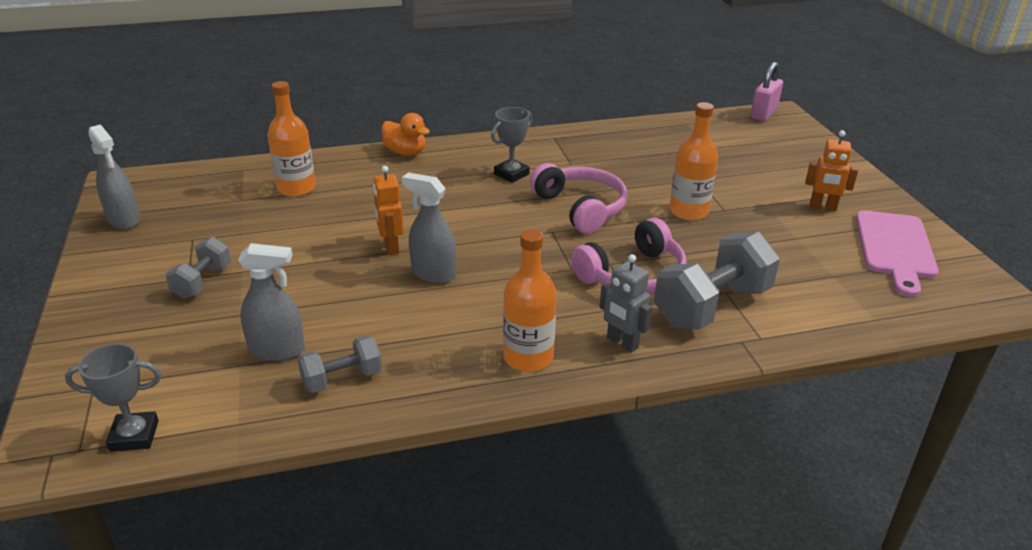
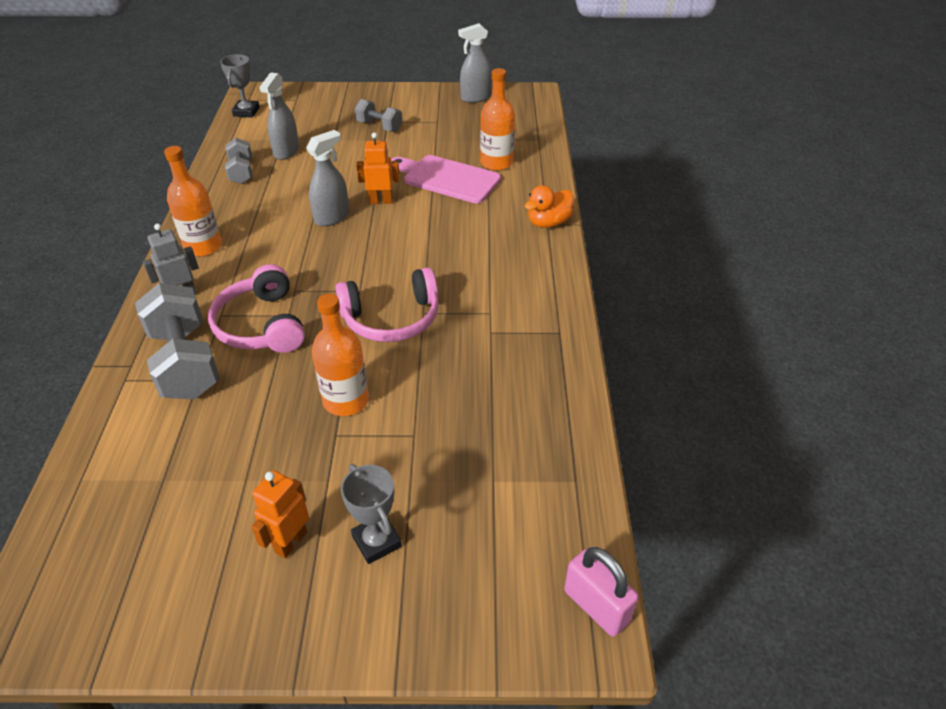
camera: 105 degrees right, 10 degrees up
(511, 174) = (480, 284): grey trophy -> grey trophy (376, 541)
(895, 248) = (166, 575): pink cutting board -> pink cutting board (447, 178)

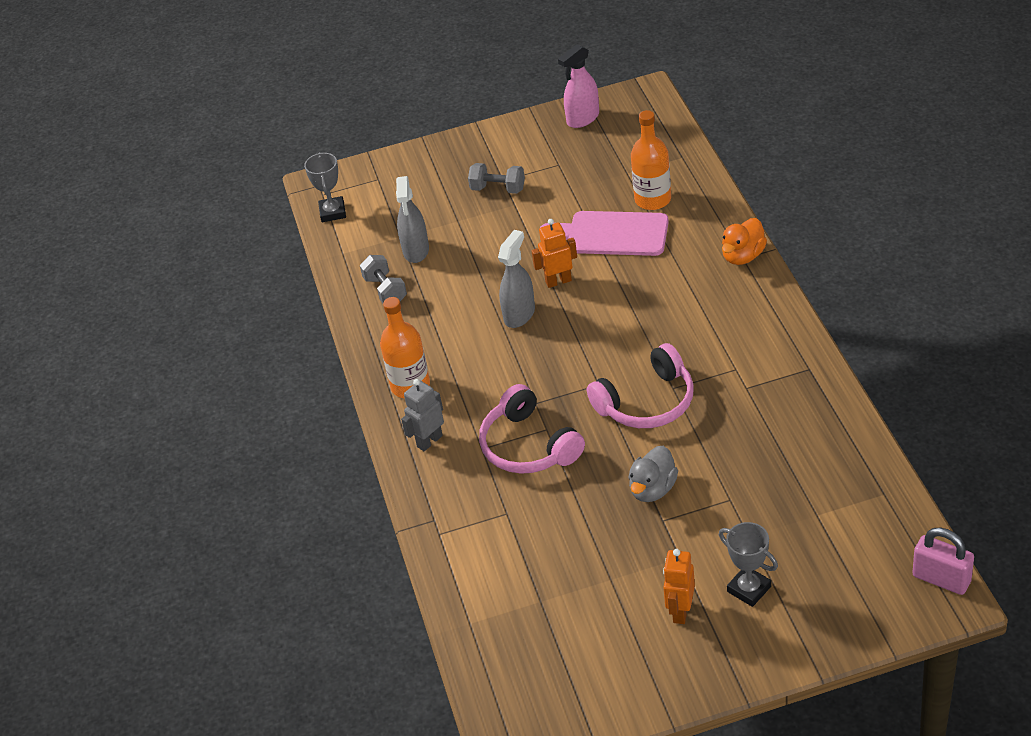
camera: 10 degrees left, 0 degrees up
(185, 362) = (483, 501): grey dumbbell -> none
(346, 400) = (653, 489): orange bottle -> grey duck
(475, 97) = (583, 118): grey spray bottle -> pink spray bottle

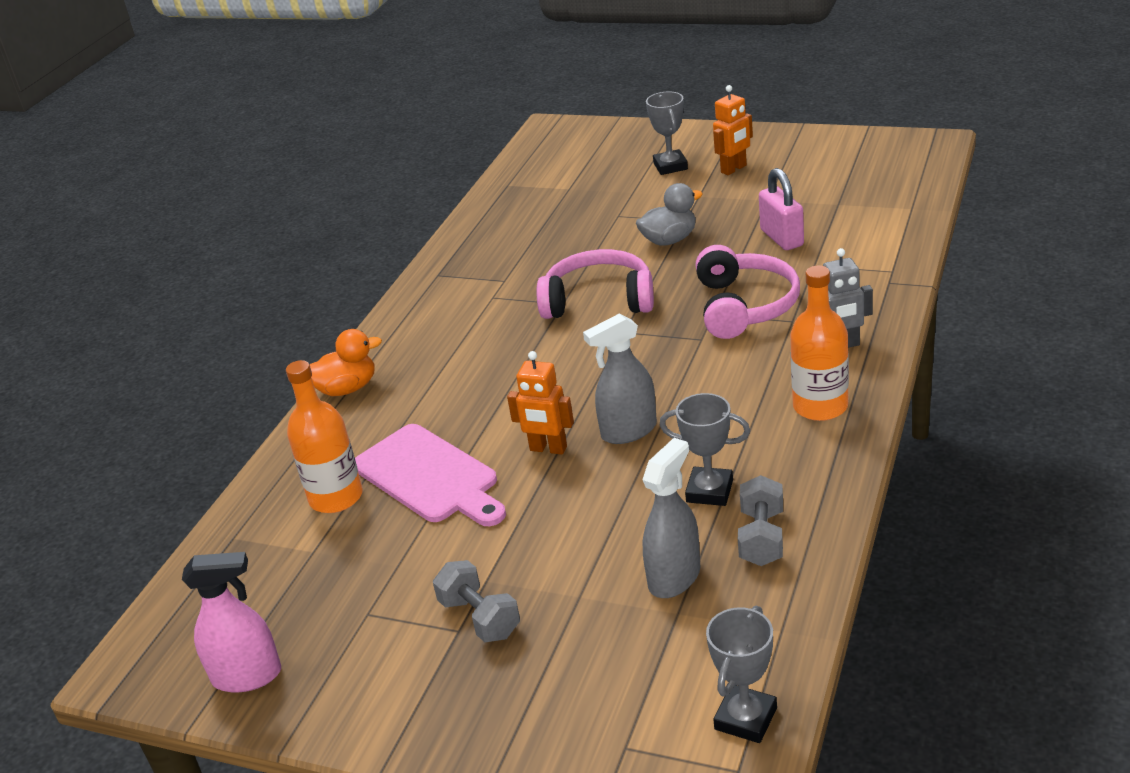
camera: 145 degrees left, 10 degrees down
(436, 301) = (709, 491): none -> grey trophy
(941, 579) = (540, 137): pink padlock -> pink padlock (782, 238)

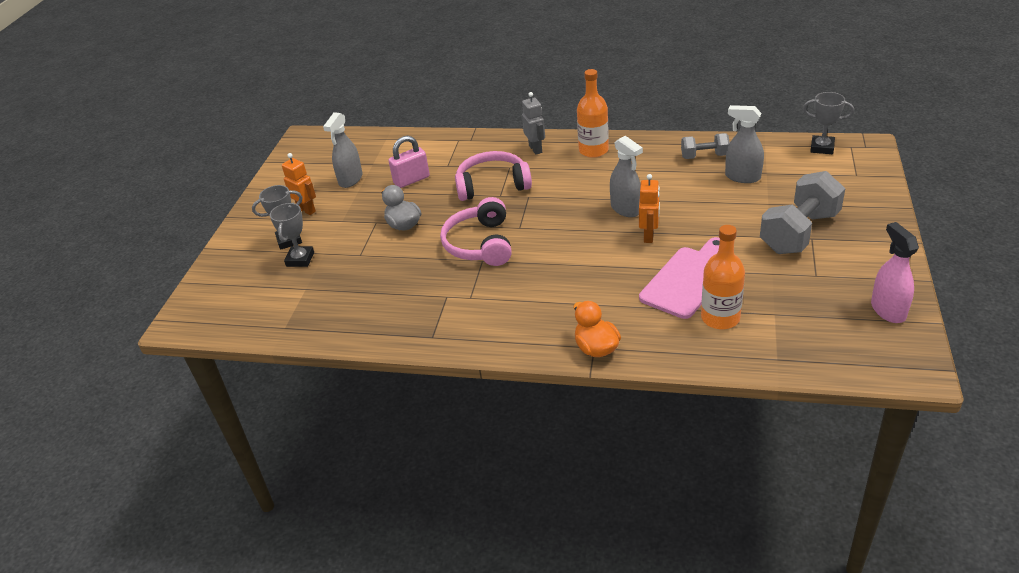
camera: 100 degrees left, 5 degrees up
(480, 618) = (799, 232): grey dumbbell -> grey dumbbell, size x1.83
(709, 491) = (673, 175): grey trophy -> grey trophy (300, 259)
(799, 191) = (350, 179): none -> grey spray bottle

